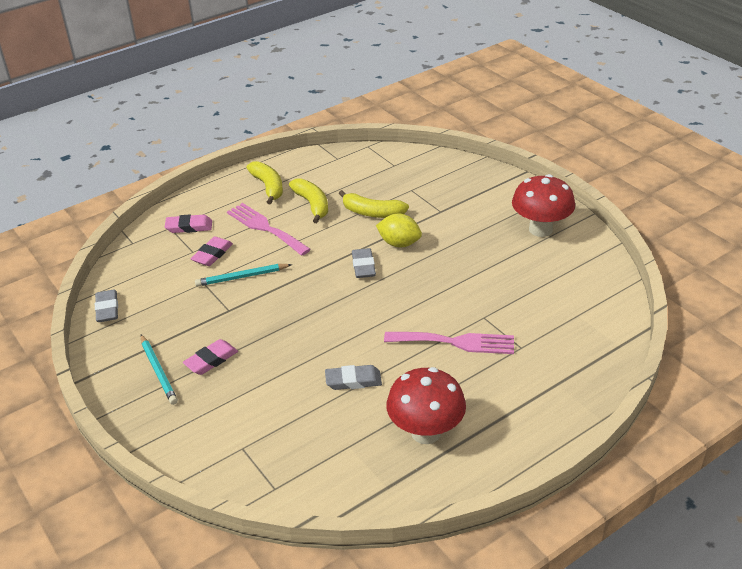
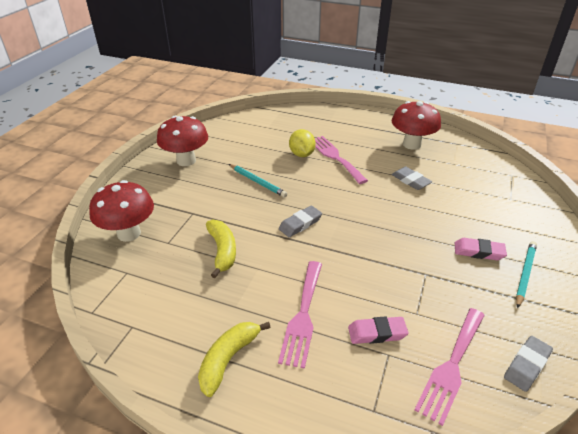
camera: 125 degrees left, 0 degrees up
(151, 274) = (451, 366): none -> pink fork
(189, 227) = (356, 389): pink eraser -> none
(242, 277) = (383, 289): turquoise pencil -> turquoise pencil (257, 182)
(312, 205) = (238, 300): yellow banana -> none
(399, 243) = (255, 217): yellow lemon -> yellow lemon (302, 154)
(442, 174) = (129, 233): none -> red mushroom

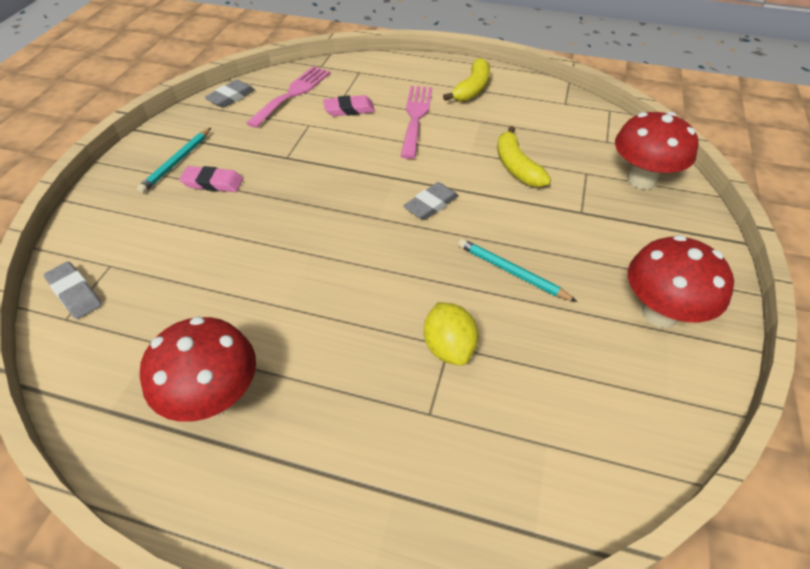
camera: 175 degrees right, 10 degrees up
(335, 157) = (382, 343): pink fork -> none
(410, 181) = (255, 291): grey eraser -> grey eraser (75, 293)

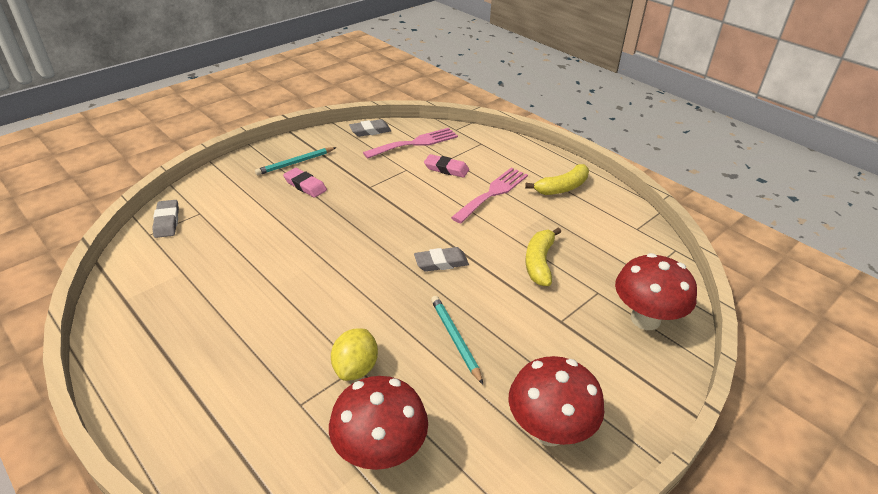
camera: 30 degrees right, 10 degrees down
(215, 398) = (183, 322): red mushroom -> red mushroom (380, 452)

